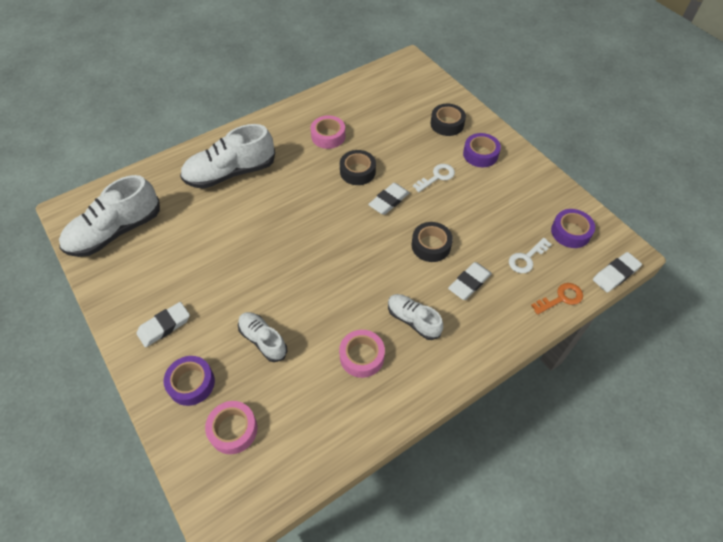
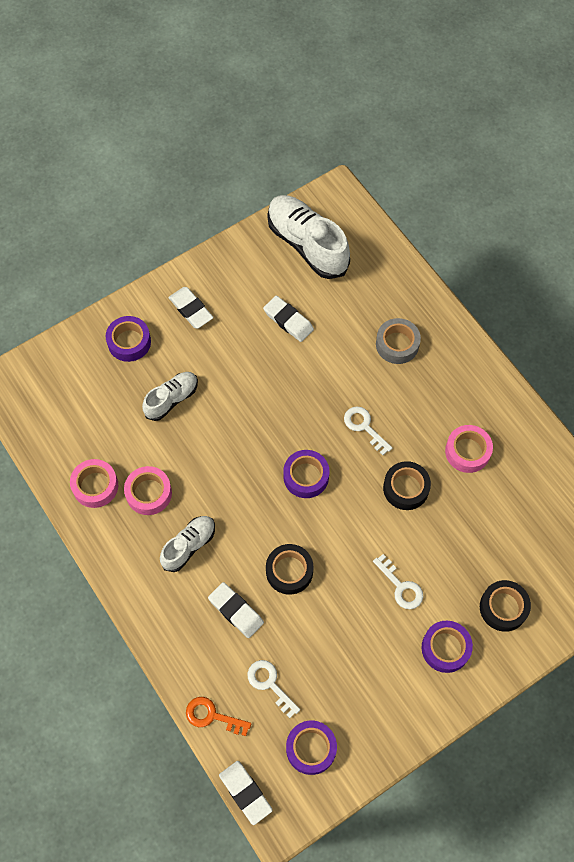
camera: 90 degrees right, 10 degrees up
(230, 173) = (397, 344): white shoe -> grey tape
(233, 430) = (82, 382): pink tape -> pink tape (95, 486)
(303, 195) = (364, 427): none -> white key
(346, 234) = (306, 476): none -> purple tape
(389, 201) = (358, 525): white eraser -> white eraser (288, 320)
(561, 298) = (212, 716): orange key -> orange key turned 135 degrees clockwise

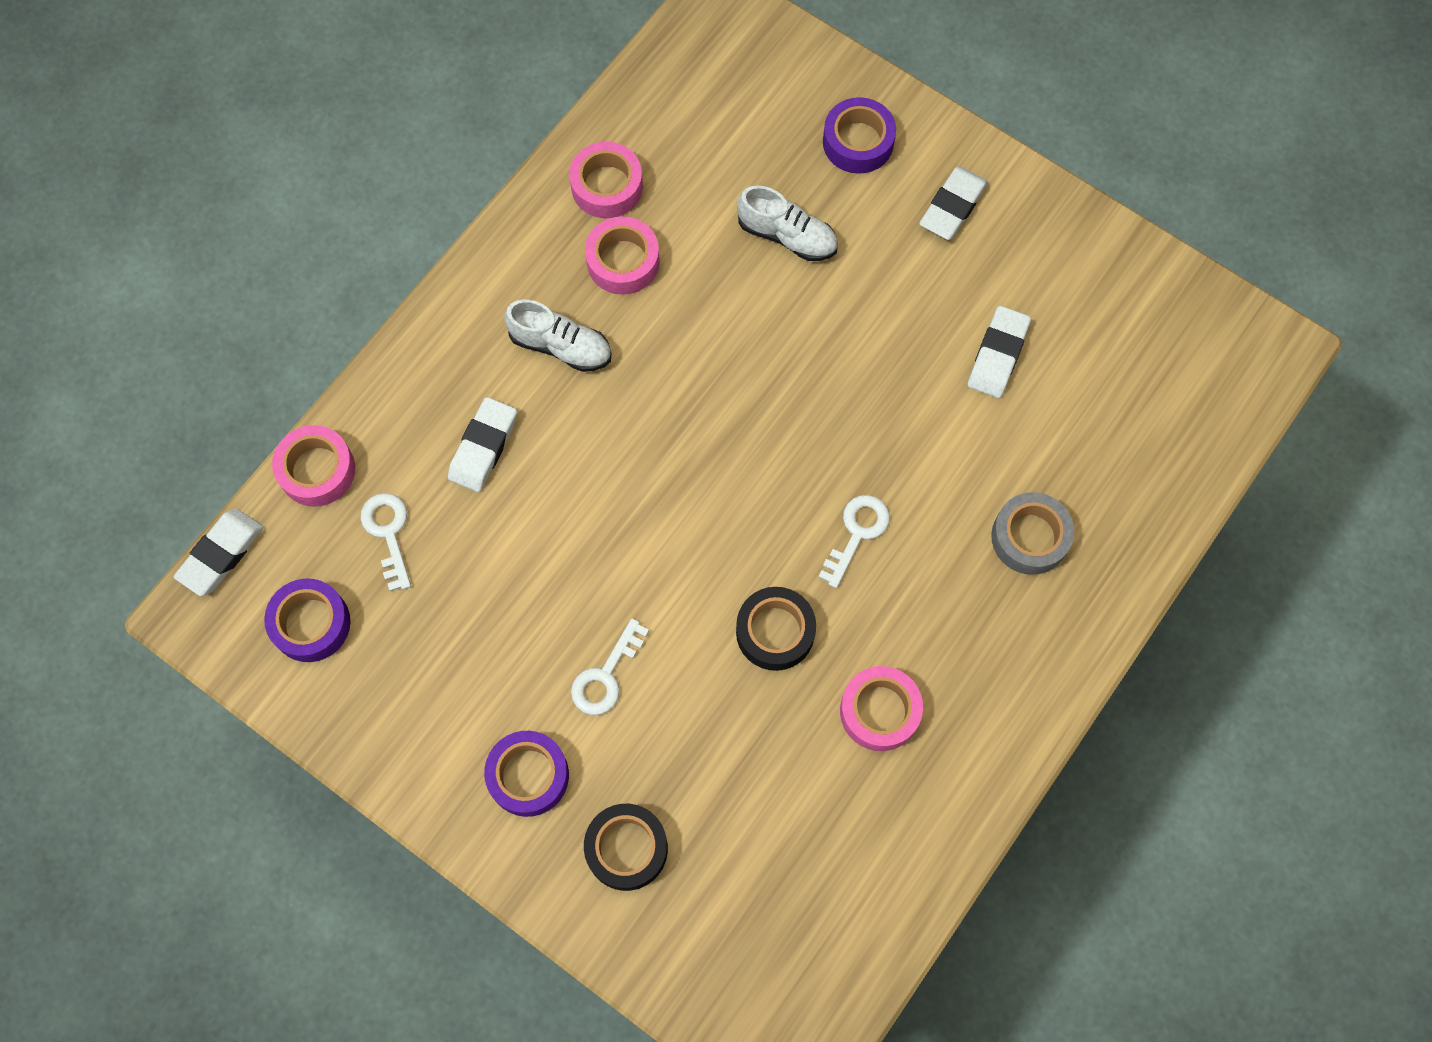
camera: 70 degrees right, 5 degrees up
(212, 716) = (317, 470): orange key -> pink tape
(270, 684) = (388, 533): white key -> white key turned 45 degrees counterclockwise
(289, 571) = (572, 501): black tape -> none
(306, 476) = (736, 473): purple tape -> none
(307, 244) = (1153, 335): white shoe -> none

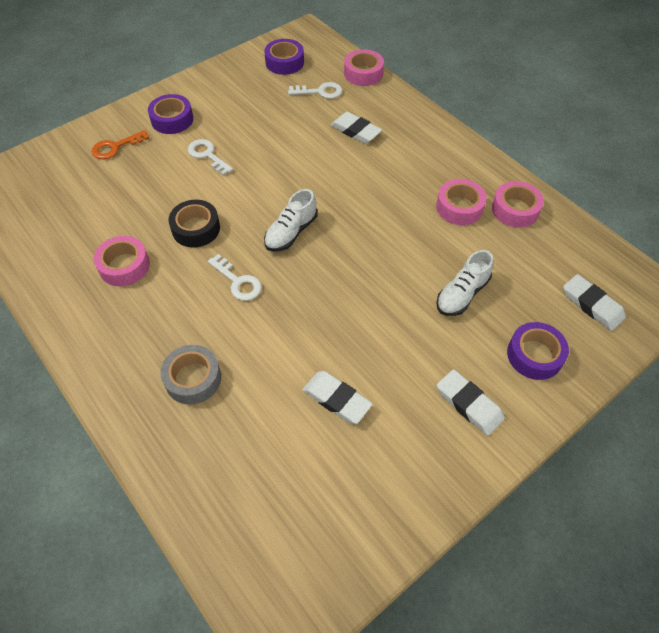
camera: 105 degrees right, 15 degrees down
(221, 554) = (331, 40): white eraser -> white eraser (592, 305)
(561, 346) = (408, 170): white shoe -> white shoe (291, 232)
(626, 848) = (115, 147): black tape -> orange key

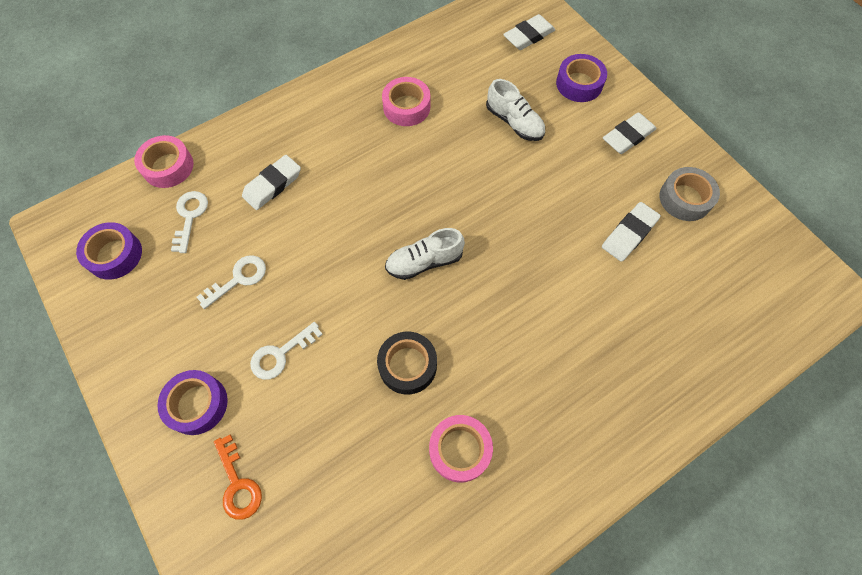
camera: 85 degrees left, 10 degrees up
(193, 378) = (613, 362): grey tape -> grey tape (685, 198)
(238, 282) = (490, 318): white key -> white key (238, 279)
(291, 232) = (424, 262): white shoe -> white shoe turned 120 degrees clockwise
(515, 209) = (415, 64): pink tape -> none

